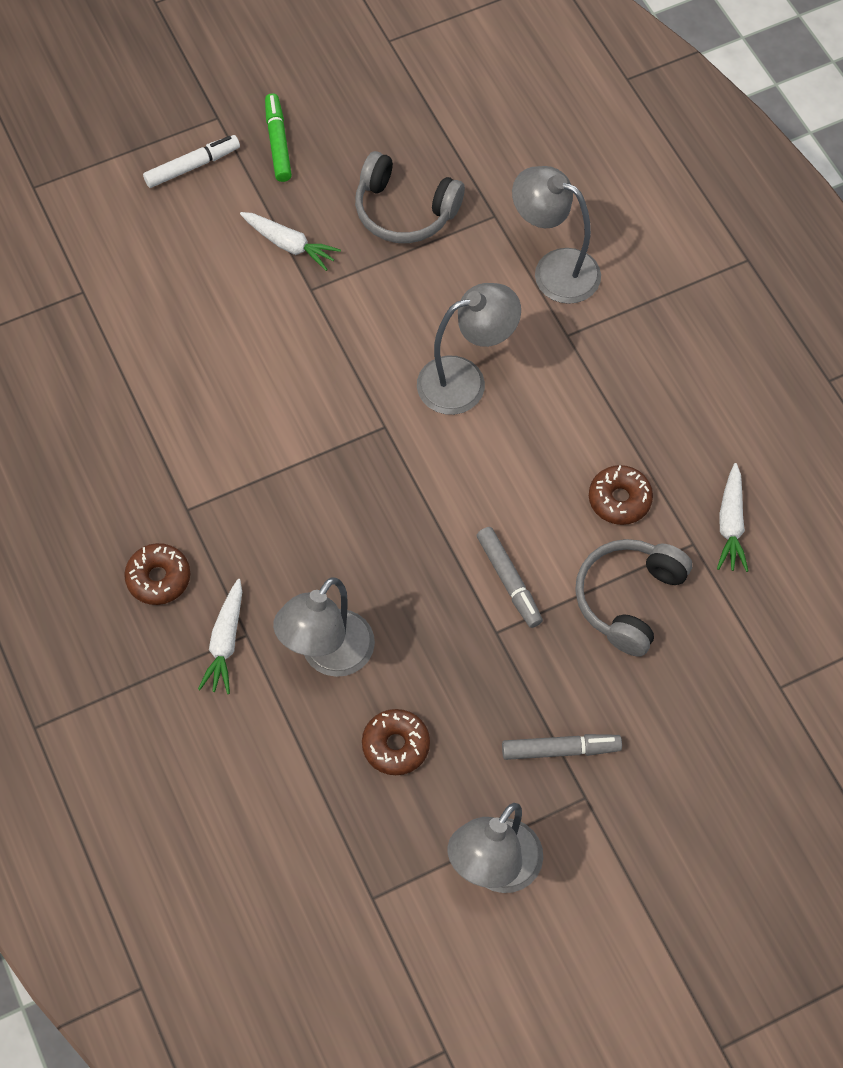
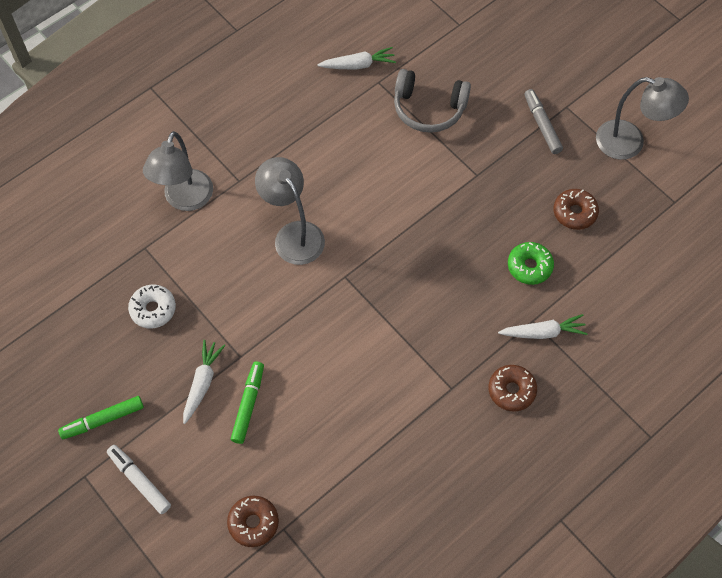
camera: 105 degrees left, 0 degrees up
(245, 286) = (248, 404): none -> green marker
(328, 656) = (529, 266): grey lamp -> green donut
(404, 211) = (153, 309): grey headphones -> white donut
(509, 581) = (438, 175): grey marker -> none
(619, 499) = (359, 126): brown donut -> brown donut (253, 523)

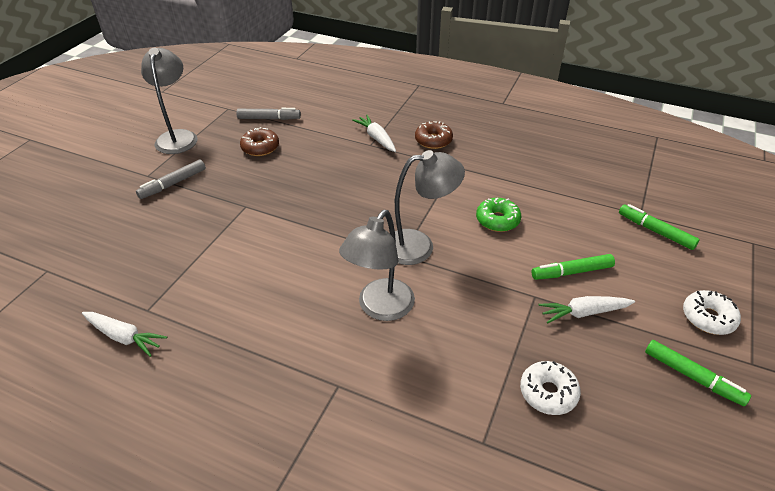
camera: 115 degrees left, 20 degrees down
(139, 481) = (708, 318): white marker -> white donut
(185, 199) = (393, 431): grey lamp -> grey lamp (419, 245)
(253, 523) = (655, 231): brown donut -> green marker
(358, 65) = (124, 337): white carrot -> white carrot turned 150 degrees clockwise
(428, 109) = (175, 259): grey headphones -> none
(529, 266) = (324, 157): green donut -> green donut (497, 220)
(633, 237) = (269, 118): none -> grey marker

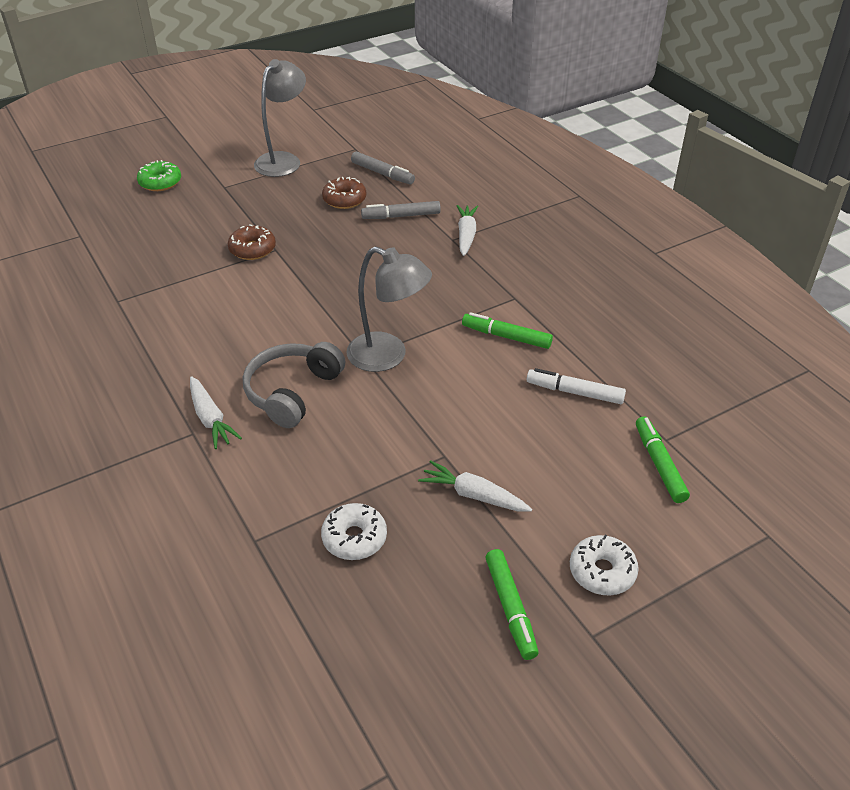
camera: 35 degrees right, 0 degrees up
(124, 337) = (83, 313): white carrot -> white carrot (210, 419)
(173, 184) = (237, 203): grey marker -> grey marker (401, 216)
(380, 308) = (292, 392): grey lamp -> grey headphones
(433, 140) = (523, 262): brown donut -> brown donut (252, 249)
(497, 220) = (494, 370): green donut -> green donut (160, 182)
(560, 210) = (574, 392): none -> white marker
(571, 272) = (509, 454): green marker -> green marker (506, 336)

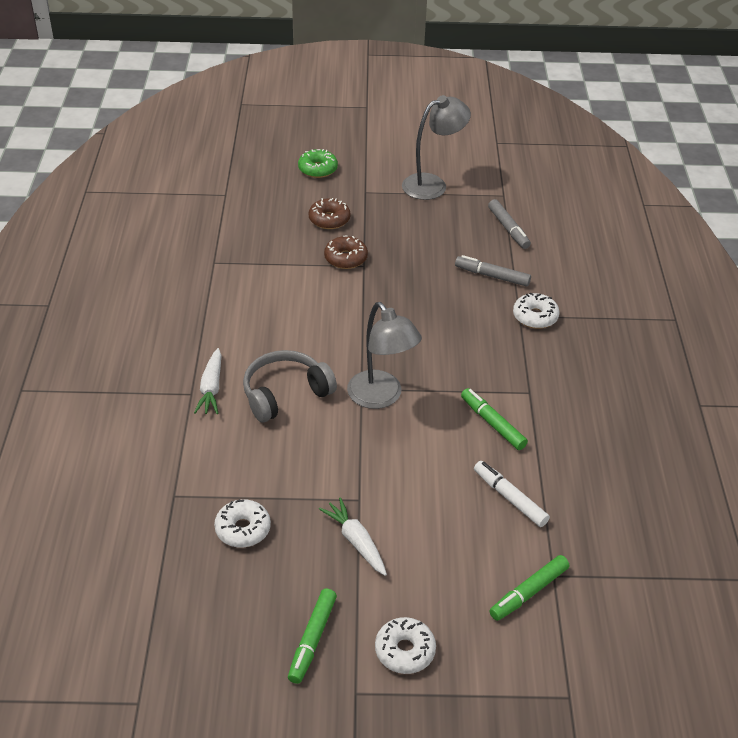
camera: 30 degrees right, 0 degrees up
(344, 199) = (455, 241): brown donut -> brown donut (329, 219)
(466, 235) = (535, 317): white carrot -> white donut
(659, 464) = (528, 592): green marker -> green marker turned 150 degrees counterclockwise

